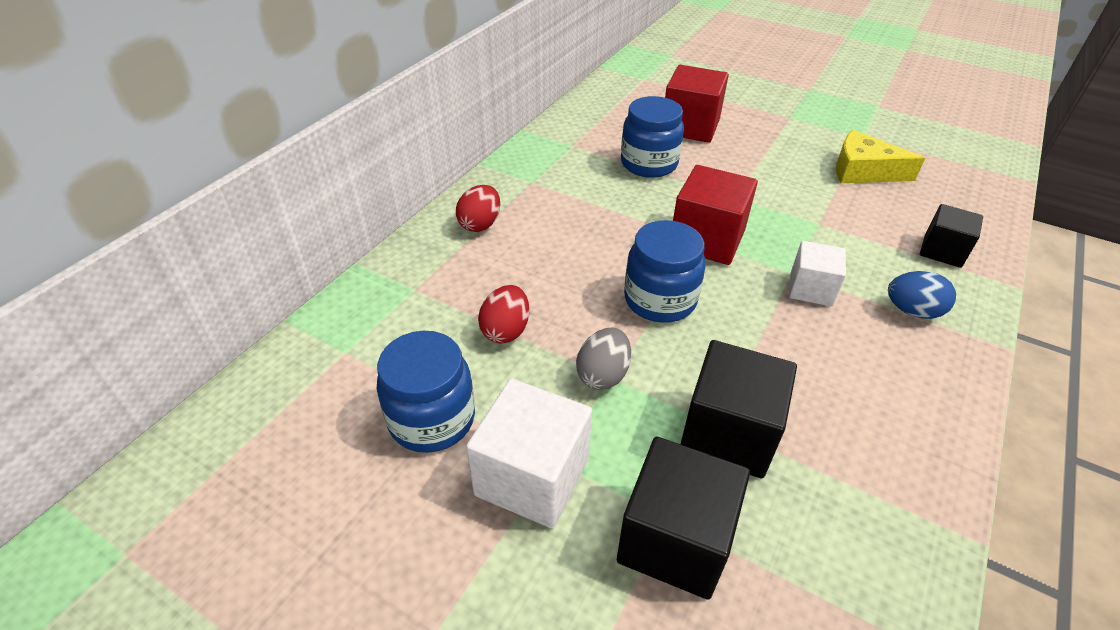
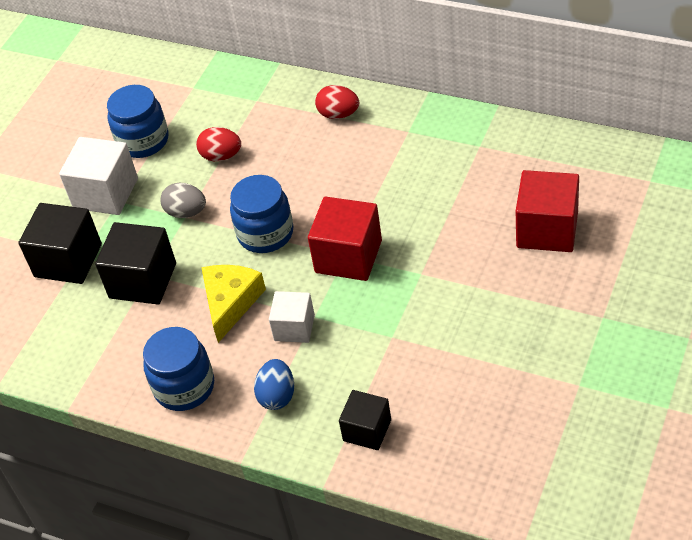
camera: 90 degrees right, 5 degrees up
(649, 164) = (461, 205): blue jar -> blue jar (184, 387)
(863, 171) = (498, 379): yellow cheese -> yellow cheese (230, 303)

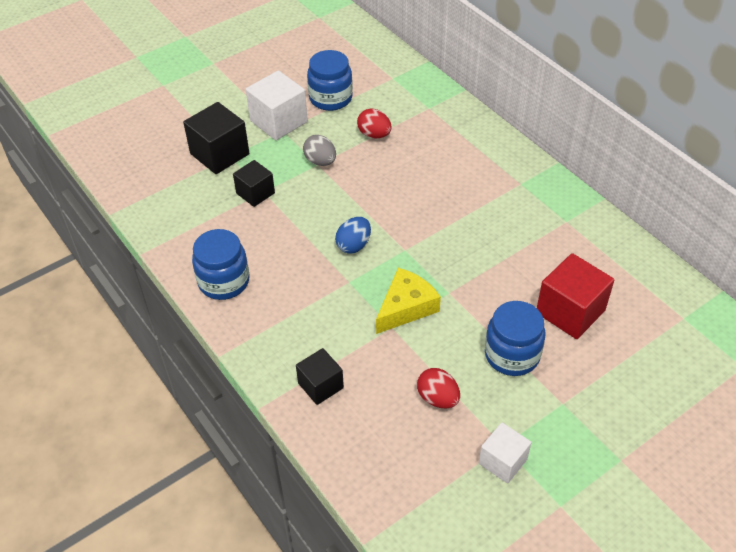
camera: 25 degrees right, 0 degrees up
(143, 280) = (255, 193): black cube -> black cube, size x0.63
(230, 303) = (300, 240): yellow cheese -> yellow cheese (406, 307)
(265, 233) = (361, 204): blue jar -> blue jar (512, 355)
(277, 396) = (279, 324): blue egg -> blue egg (354, 245)
(294, 327) = (329, 282): white cube -> white cube (502, 461)
(338, 114) = (479, 146): red egg -> red egg (438, 398)
(348, 256) = (406, 251): red cube -> none

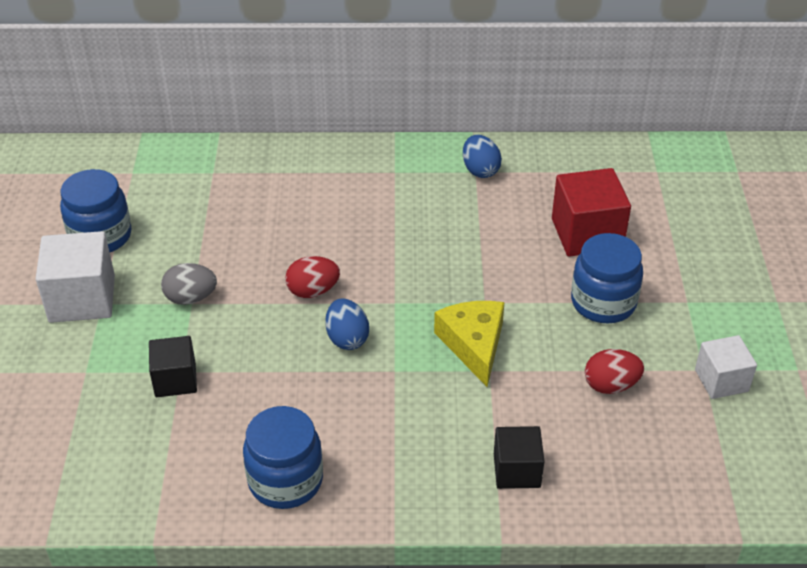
camera: 55 degrees left, 5 degrees down
(219, 154) = (70, 379): black cube -> none
(374, 134) = (202, 233): red egg -> red egg (313, 291)
(570, 223) = (480, 170): none -> blue egg

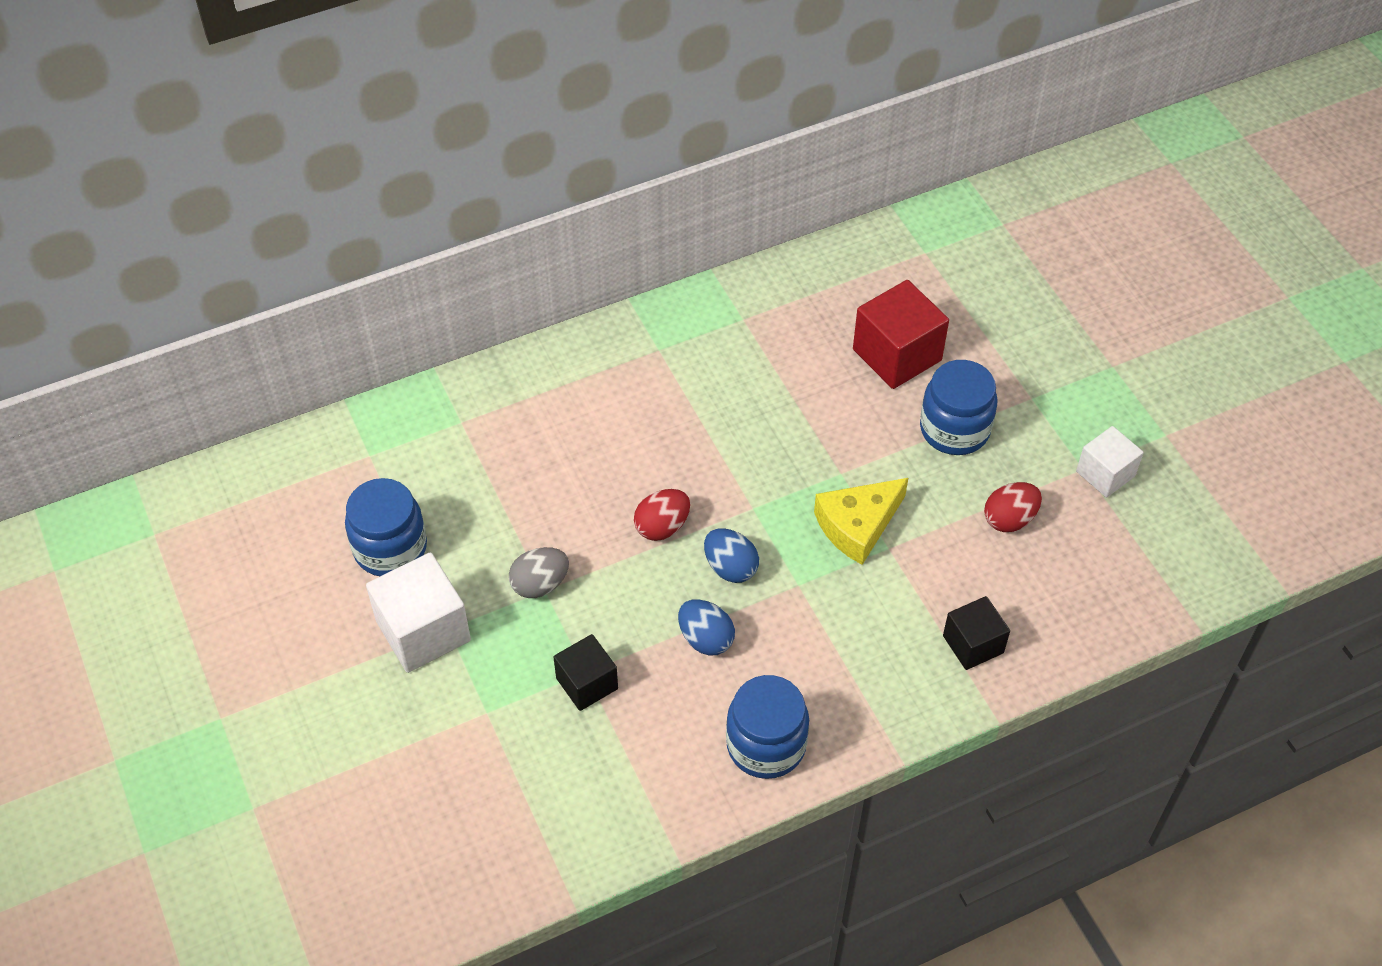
camera: 25 degrees left, 10 degrees up
(473, 344) = (858, 525): yellow cheese -> yellow cheese turned 90 degrees counterclockwise
(480, 170) = (747, 315): blue egg -> blue egg (705, 639)

